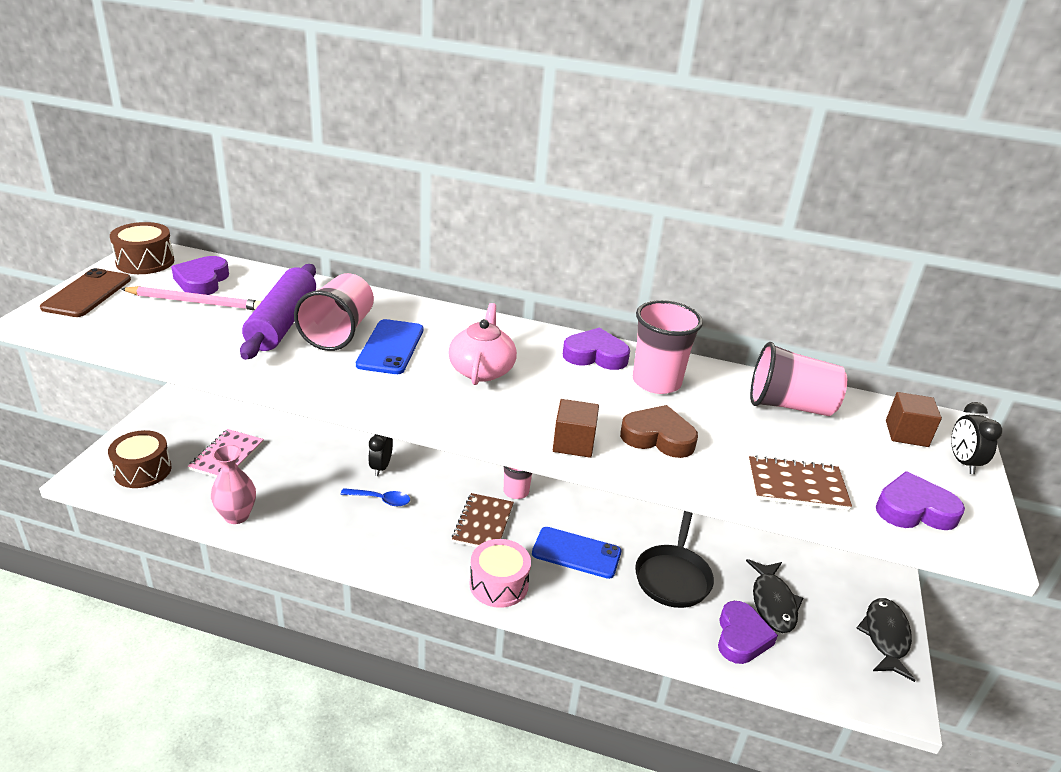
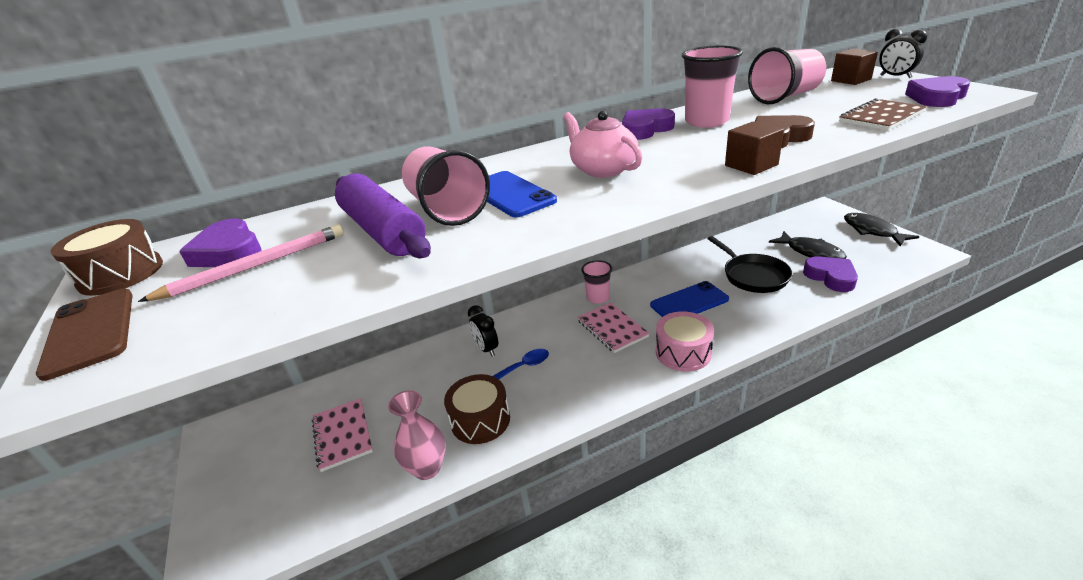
camera: 35 degrees left, 0 degrees up
(143, 470) = (270, 510): brown drum -> brown drum (480, 420)
(483, 523) = (612, 329): brown notebook -> pink notebook

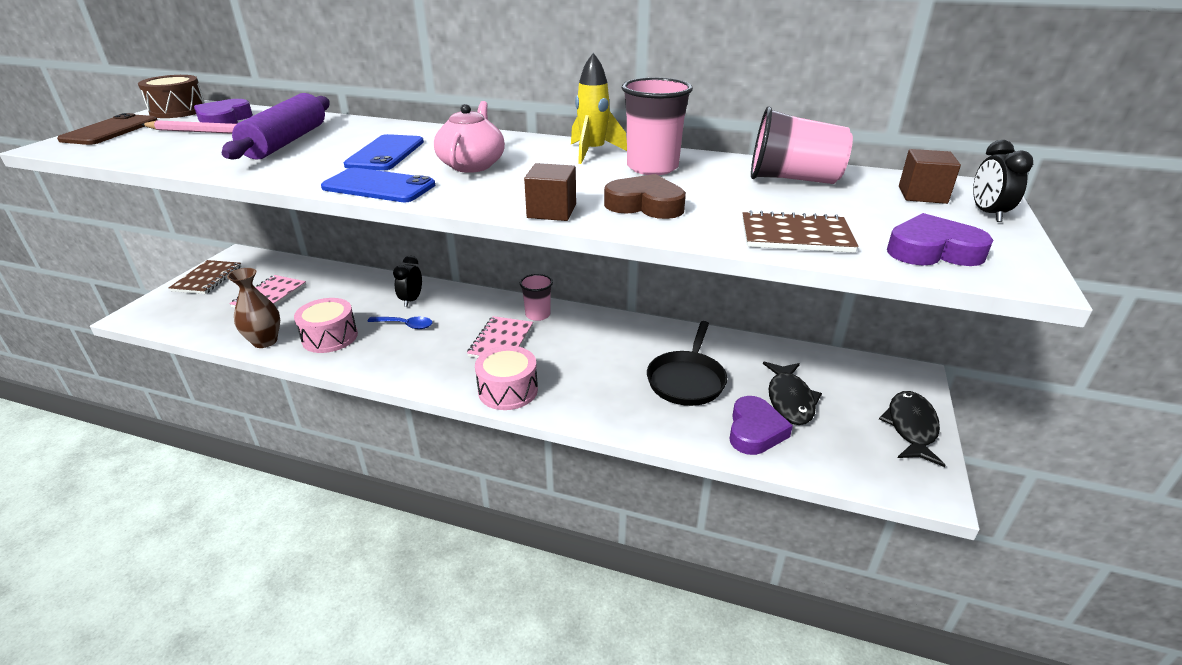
camera: 40 degrees right, 0 degrees up
(226, 473) = (207, 279): none -> brown notebook
(427, 468) = (265, 341): pink vase -> brown vase
(447, 209) = (339, 146): pink cup -> none
(480, 420) = (330, 337): brown drum -> pink drum
(645, 129) = (593, 152): purple heart -> yellow rocket
(689, 302) = (590, 362): blue phone -> blue phone (379, 186)

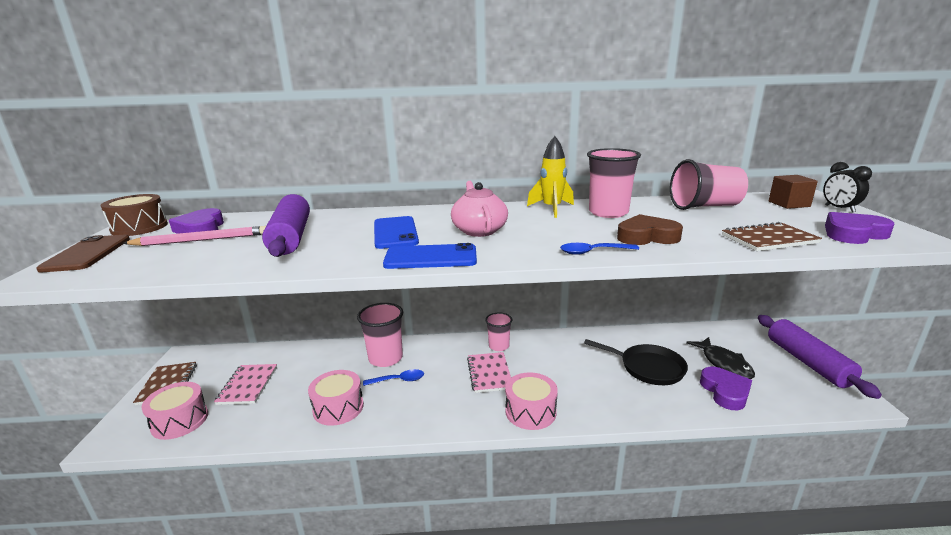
camera: 20 degrees left, 10 degrees down
(195, 314) = (180, 421): none -> pink drum
(265, 341) = (277, 428): brown vase -> none
(411, 300) = (385, 358): black clock -> pink cup
(551, 211) = (593, 252): brown cube -> blue spoon
(686, 380) = (648, 368): black pan -> black pan turned 60 degrees counterclockwise
(911, 427) = (808, 362): black fish -> purple rolling pin

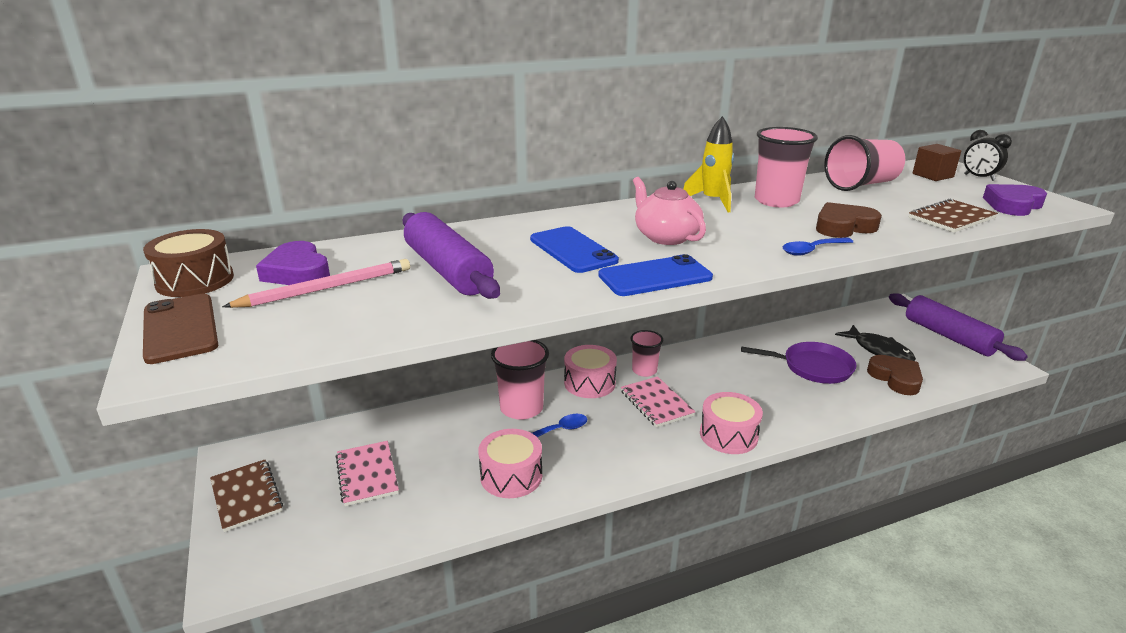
camera: 20 degrees left, 5 degrees up
(180, 421) = (312, 536): pink drum -> pink drum (589, 383)
(648, 368) = (813, 367): black pan -> purple pan
(725, 392) = (895, 378): purple heart -> brown heart

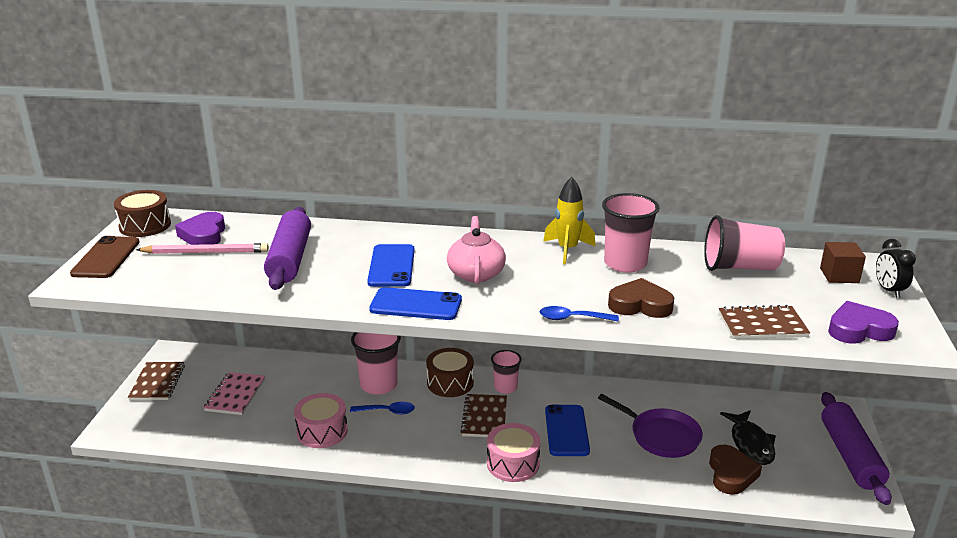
camera: 30 degrees right, 0 degrees up
(589, 383) = (450, 383): pink drum -> brown drum
(656, 403) = (484, 417): pink notebook -> brown notebook
(738, 389) = (566, 430): none -> blue phone

